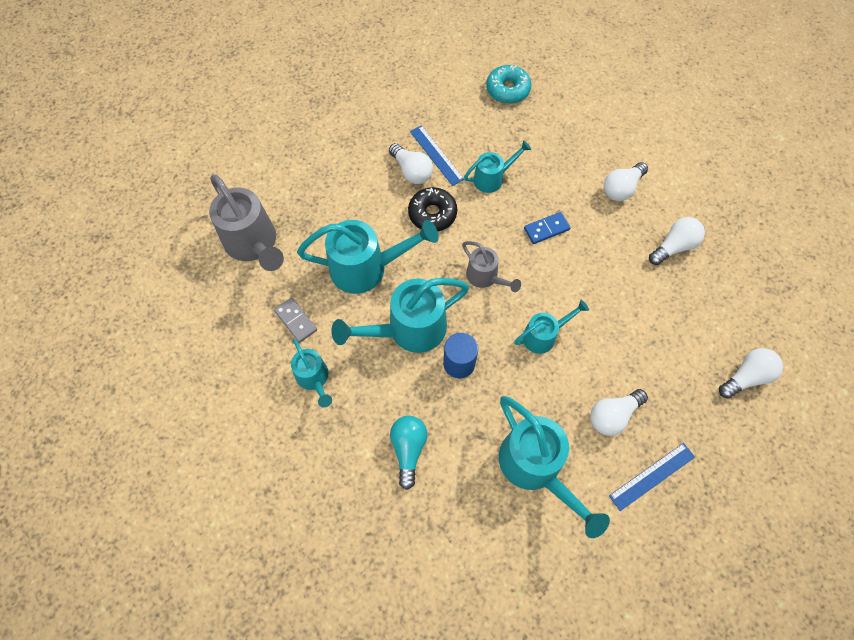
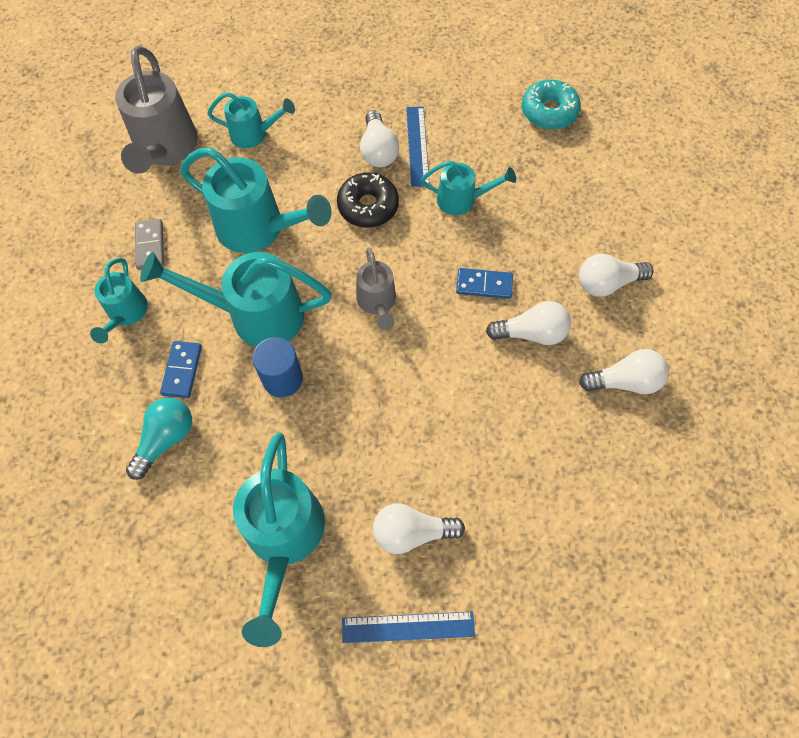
camera: 30 degrees right, 0 degrees up
(385, 396) = (182, 370): none -> blue domino
(543, 336) = (396, 400): turquoise watering can -> turquoise watering can (254, 134)
(746, 377) = (607, 581): white light bulb -> white light bulb (531, 333)

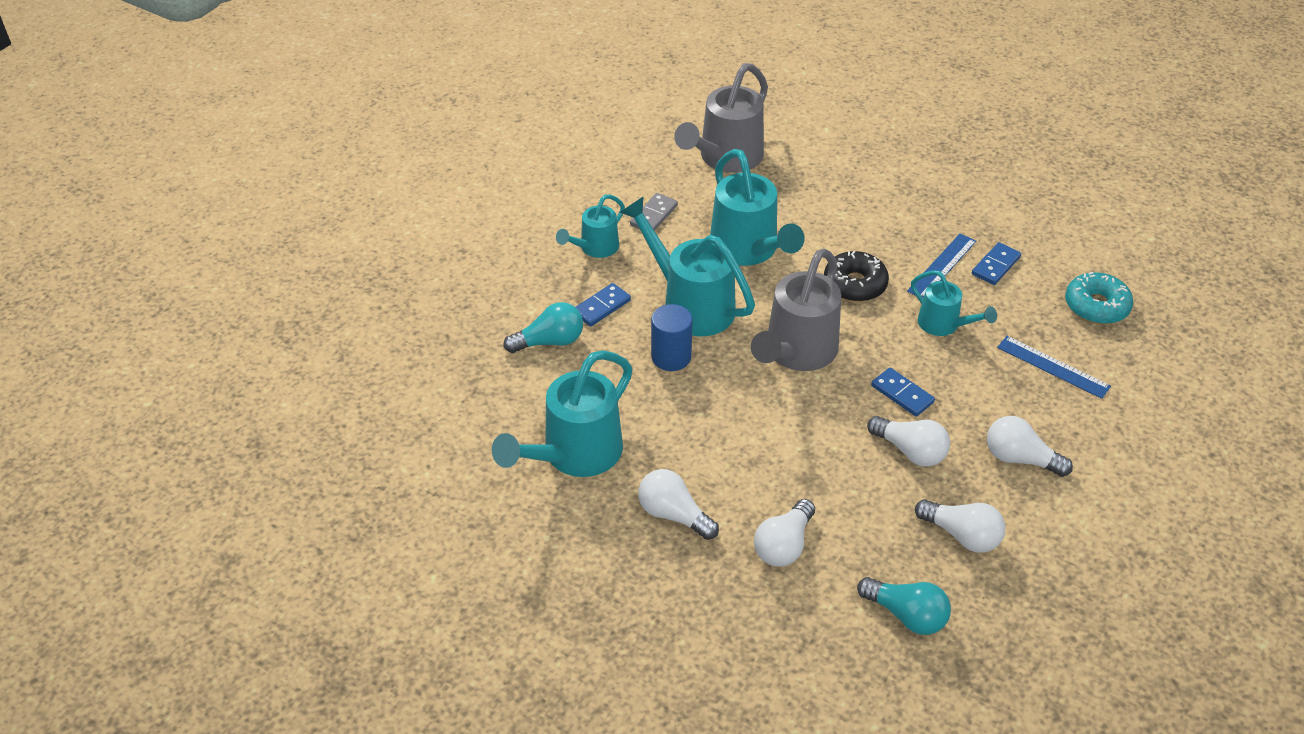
camera: 40 degrees right, 20 degrees down
(254, 134) = (807, 185): turquoise watering can -> none
(377, 302) = (796, 352): grey watering can -> grey watering can, size x1.77
(378, 150) = (903, 251): white light bulb -> white light bulb (784, 545)
(408, 627) = (611, 570): blue ruler -> blue ruler (1053, 367)
(454, 120) = (995, 266): none -> blue domino
(646, 483) = (906, 615): none -> turquoise light bulb

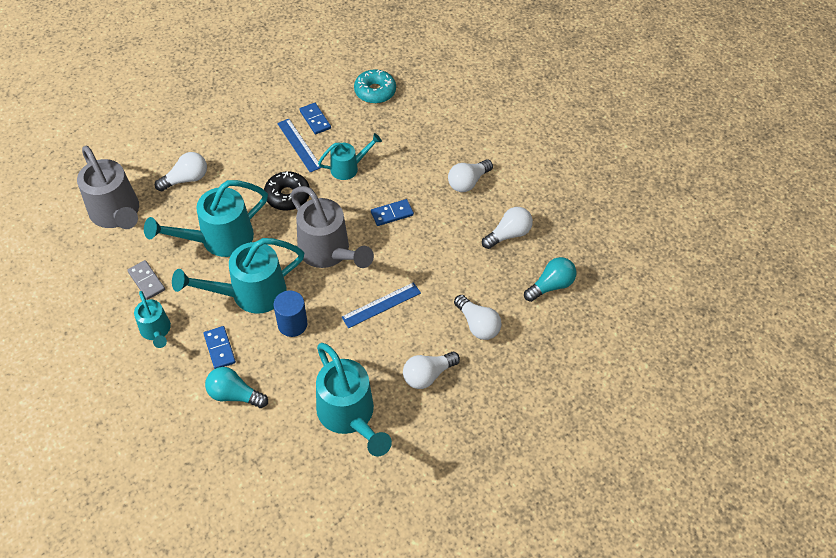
camera: 70 degrees left, 10 degrees up
(549, 342) = (234, 394): turquoise light bulb -> turquoise light bulb turned 75 degrees counterclockwise
(748, 250) = (219, 239): turquoise watering can -> turquoise watering can turned 150 degrees clockwise
(910, 451) = (437, 230): white light bulb -> white light bulb (186, 179)
(1053, 367) = (409, 134): blue ruler -> blue ruler (381, 305)

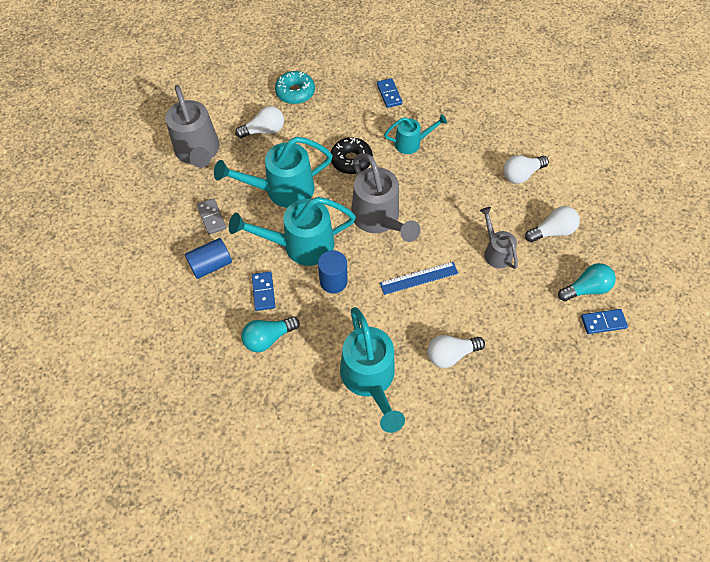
camera: 15 degrees right, 5 degrees up
(156, 331) = (211, 265): turquoise watering can -> blue cylinder
(234, 394) = (268, 338): turquoise light bulb -> turquoise light bulb turned 60 degrees counterclockwise
(299, 145) = (370, 115): blue ruler -> none
(375, 91) = (448, 76): turquoise donut -> turquoise donut (295, 92)
(392, 213) = (444, 193): blue domino -> blue domino (603, 322)
(455, 265) = (495, 252): none -> grey watering can
(477, 324) = (507, 314): white light bulb -> none

